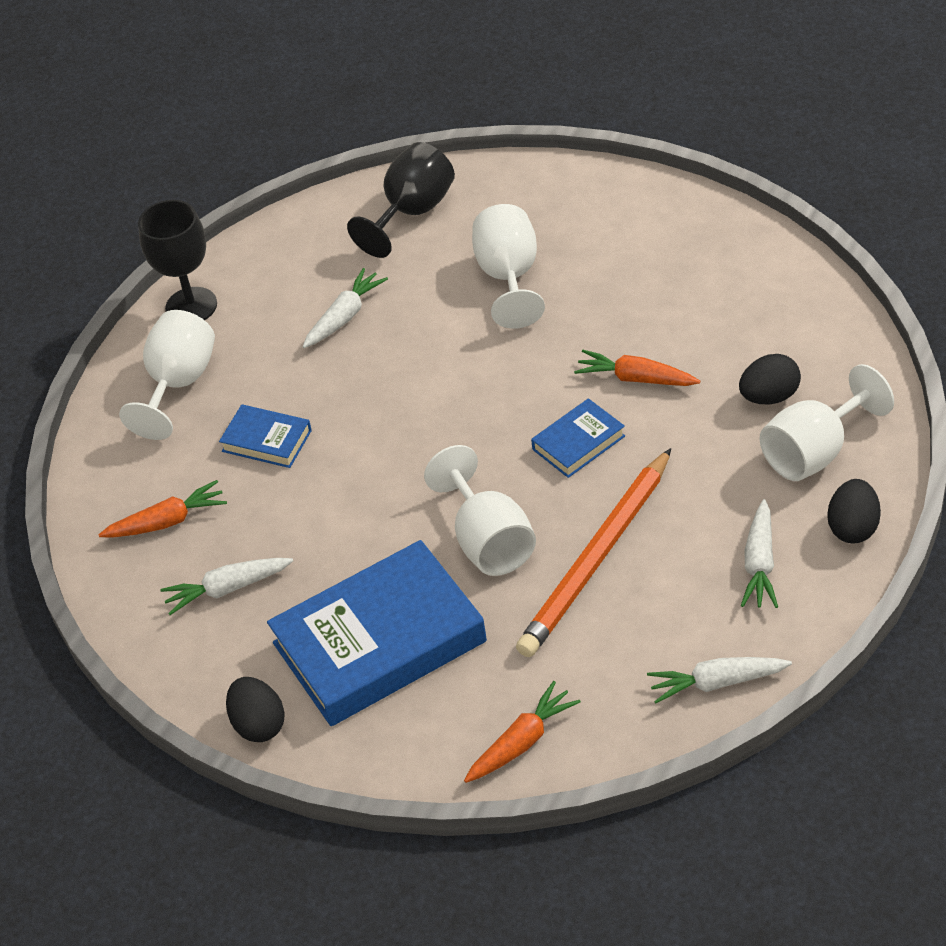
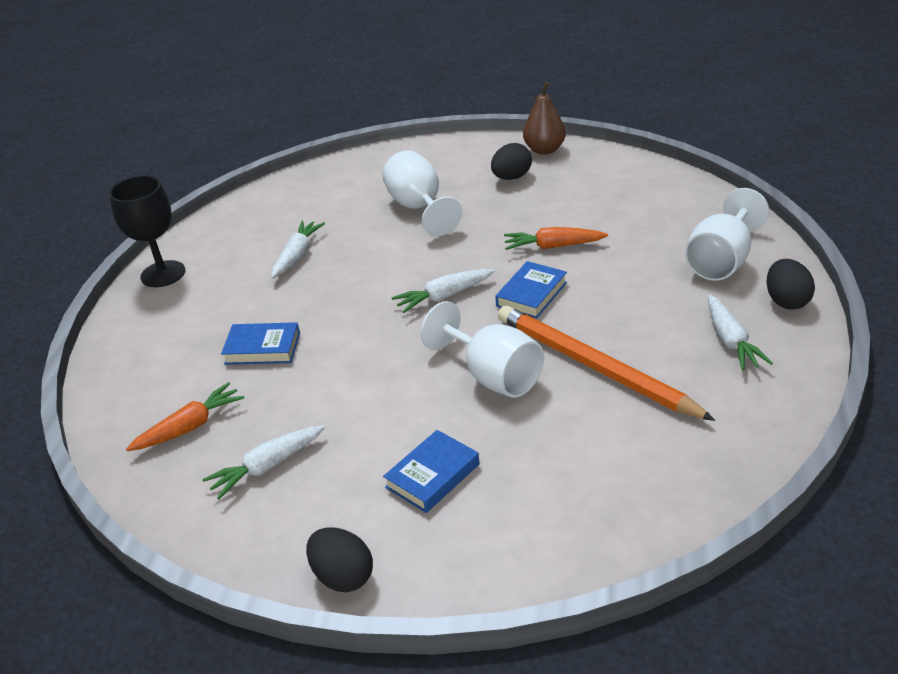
camera: 20 degrees left, 10 degrees down
(178, 384) = (168, 326): white goblet -> none
(379, 642) = (432, 476): blue book -> blue book, size x0.47
(412, 212) = (324, 187): black goblet -> none
(522, 741) = (611, 525): orange carrot -> none
(597, 558) = (594, 367): orange pencil -> orange pencil turned 120 degrees clockwise
(702, 216) = (544, 150): none -> brown pear
(716, 683) = (755, 434): white carrot -> white carrot (443, 296)
(769, 397) = (663, 236): black egg -> black egg (511, 177)

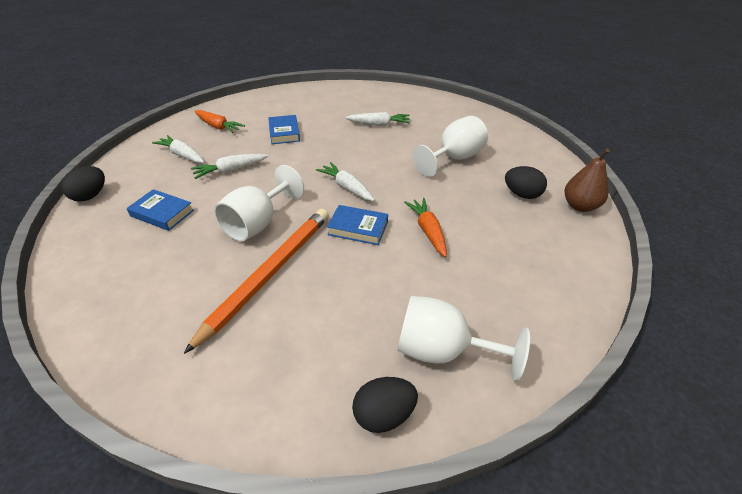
camera: 70 degrees right, 5 degrees up
(163, 274) = (349, 90): black goblet -> none
(731, 341) = (309, 365): white carrot -> white carrot (230, 170)

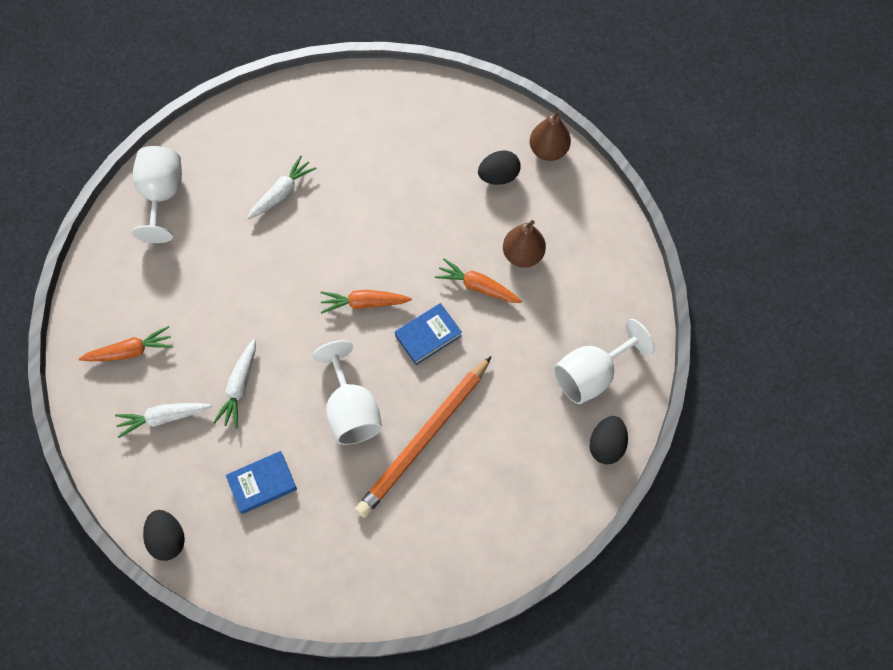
camera: 50 degrees left, 25 degrees up
(268, 274) = (425, 438): orange pencil -> orange pencil turned 120 degrees counterclockwise
(284, 133) = (210, 293): blue book -> none
(346, 187) = (364, 303): white carrot -> orange carrot
(454, 158) = (403, 180): white goblet -> white goblet (163, 196)
(485, 240) = (522, 255): none -> brown pear

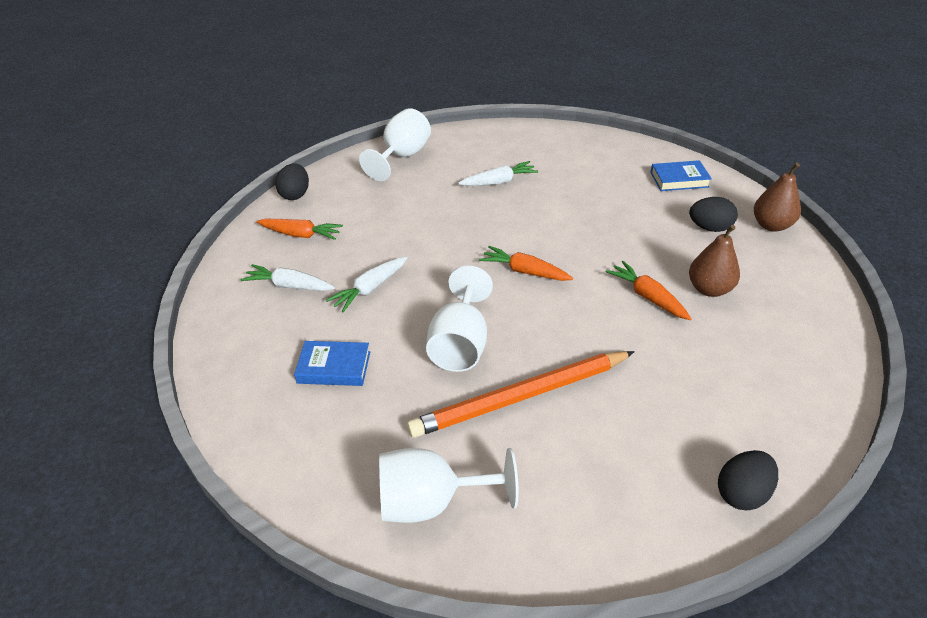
camera: 30 degrees right, 25 degrees down
(168, 538) = (217, 374): black egg -> black egg (295, 195)
(428, 335) = (574, 316): blue book -> blue book (679, 179)
(591, 374) = (749, 415): white goblet -> white goblet (431, 501)

